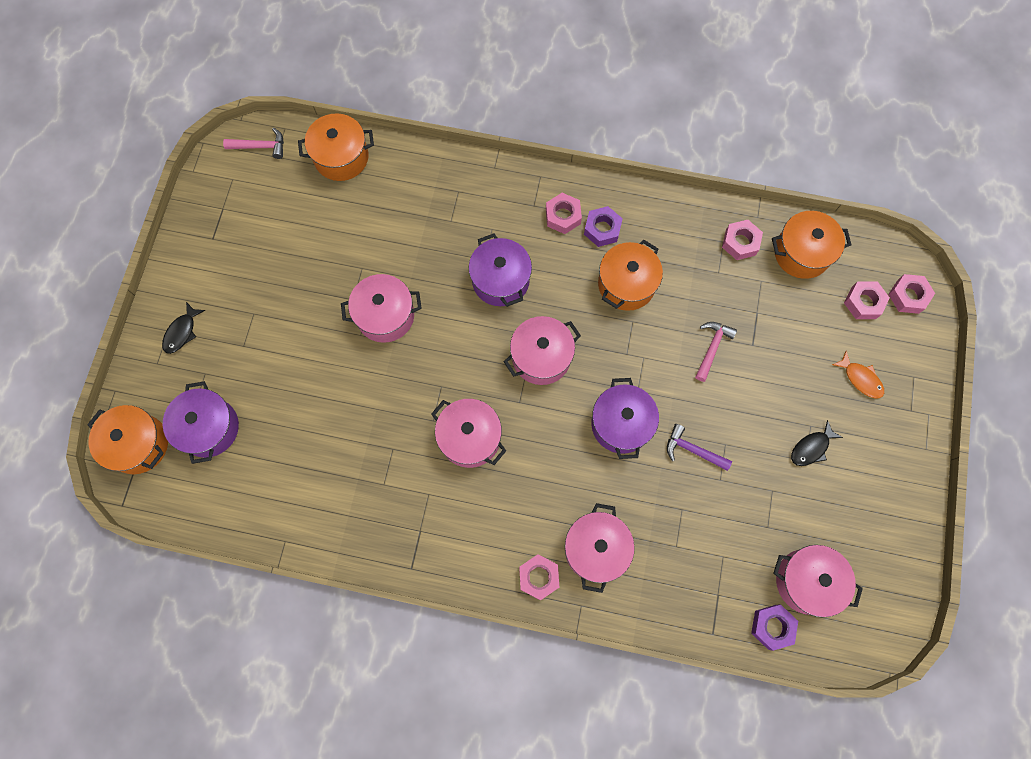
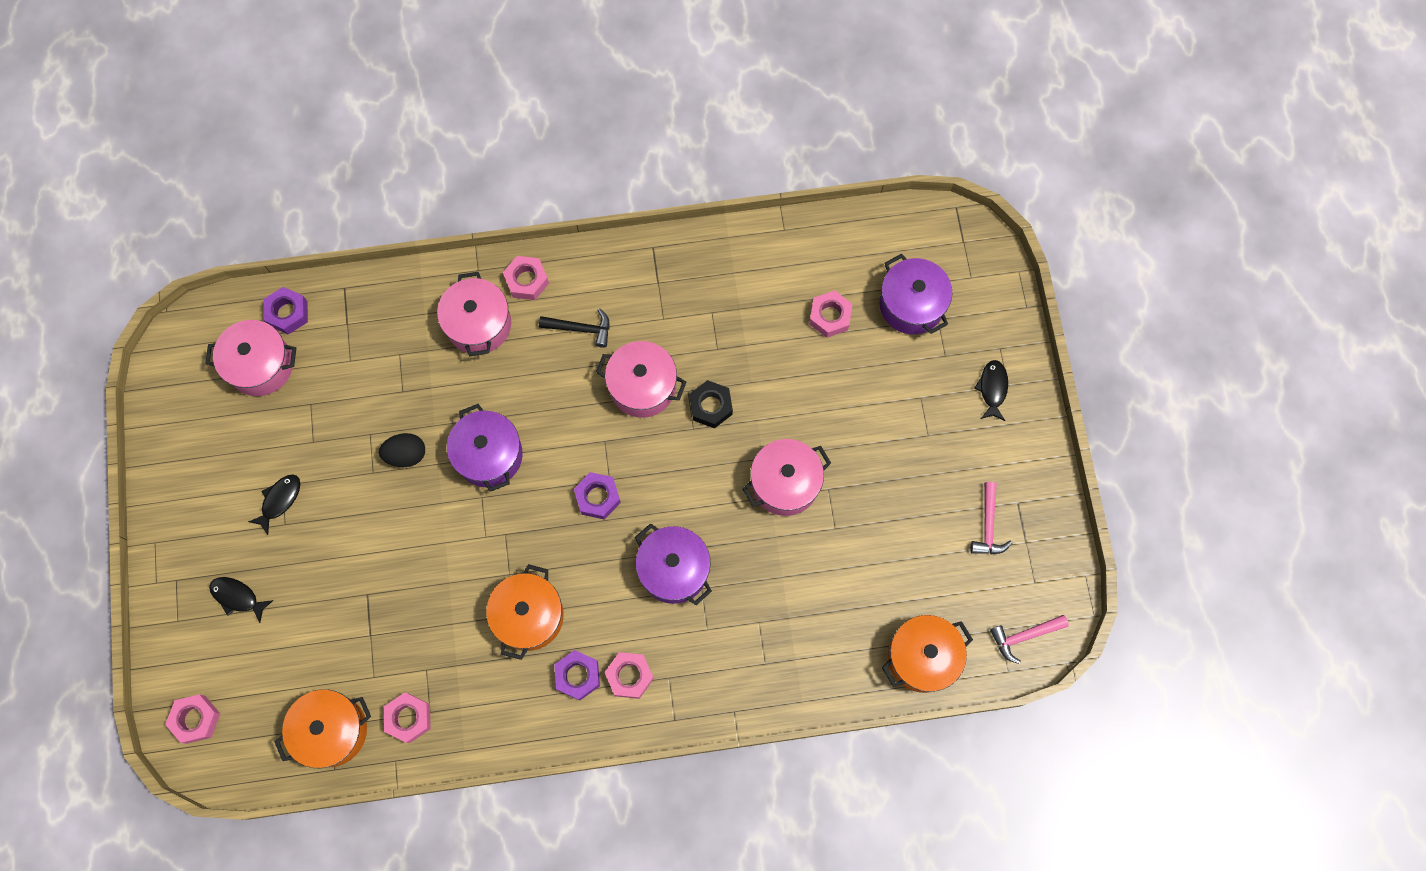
camera: 160 degrees right, 0 degrees up
(138, 444) = (972, 266): orange pot -> none
(419, 400) = (711, 406): none -> black nut
(505, 511) = (581, 329): none -> black hammer
(541, 357) = (597, 497): pink pot -> purple nut
(692, 450) = (406, 454): purple hammer -> black egg
(712, 348) = (412, 574): pink hammer -> pink hammer (988, 526)
(860, 379) = (238, 597): orange fish -> black fish
(863, 302) = (248, 692): pink nut -> pink nut (830, 316)

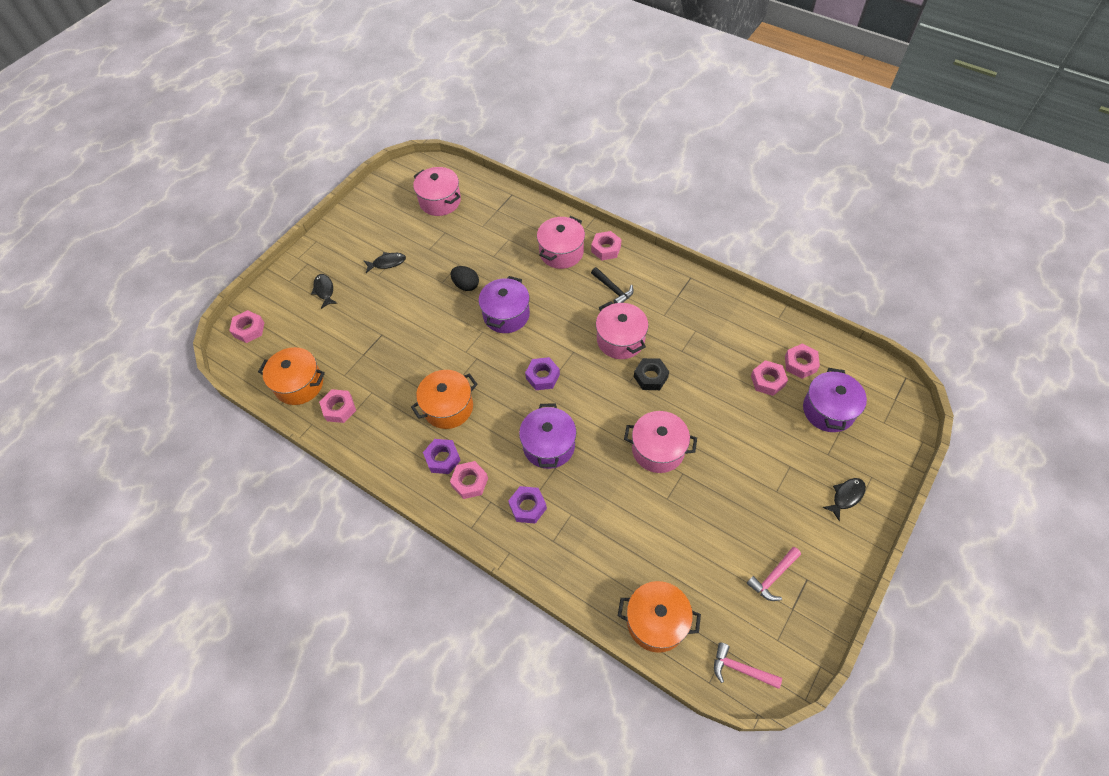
camera: 45 degrees right, 15 degrees down
(288, 313) = (475, 188): purple nut -> purple nut (528, 507)
(846, 270) = (800, 364): none -> pink nut

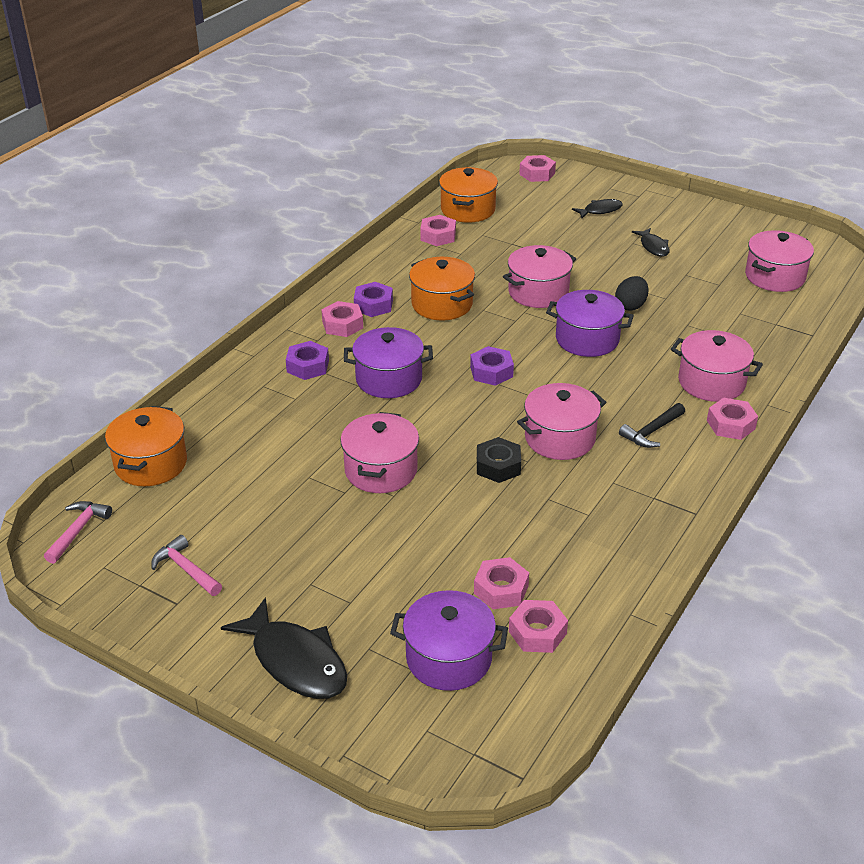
camera: 85 degrees right, 20 degrees down
(440, 341) = (538, 292): none -> pink pot
(846, 496) = (295, 661): black fish -> black fish, size x1.85

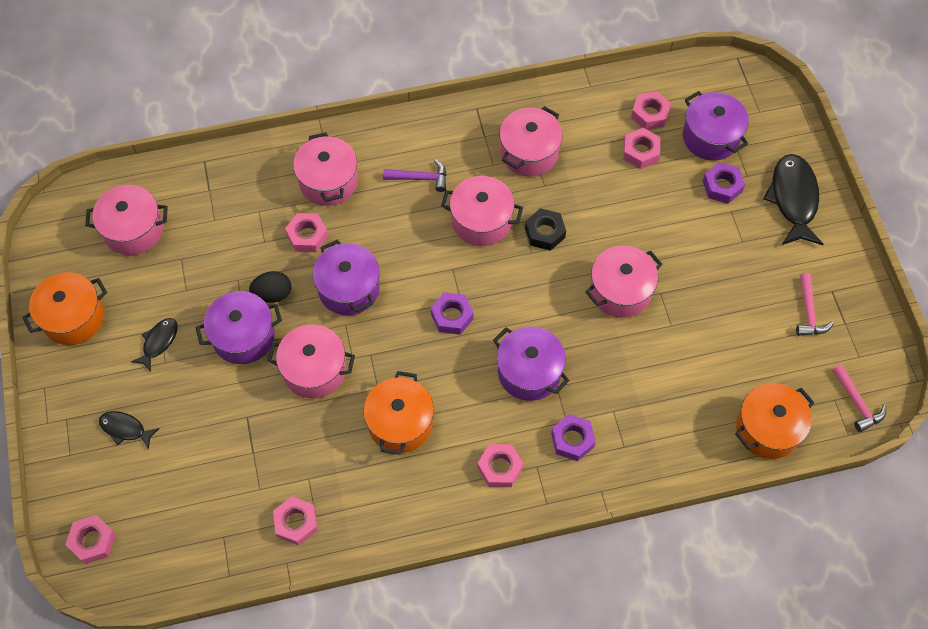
camera: 135 degrees left, 25 degrees up
(78, 530) = (857, 403): pink hammer -> pink hammer turned 90 degrees counterclockwise
(373, 305) = (451, 472): purple nut -> purple nut (722, 186)
(468, 210) = (224, 540): orange pot -> orange pot (73, 318)
(597, 513) = (529, 153): none -> pink pot
(609, 278) = (243, 337): none -> purple pot
(651, 432) = (420, 178): black hammer -> purple hammer
(731, 425) = (367, 143): pink nut -> pink nut (307, 236)

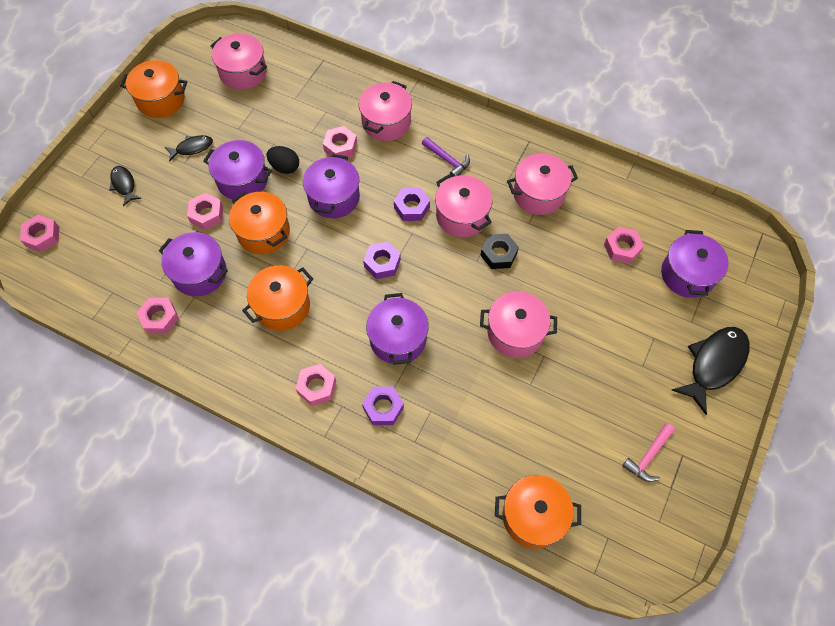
camera: 40 degrees right, 0 degrees up
(291, 453) = (199, 273): none -> purple pot
(314, 370) = (263, 232): pink pot -> orange pot
(650, 114) = (654, 227): pink nut -> pink nut (206, 214)
(722, 186) = (663, 315): purple nut -> purple nut (411, 207)
(857, 403) = (624, 555): pink hammer -> none

